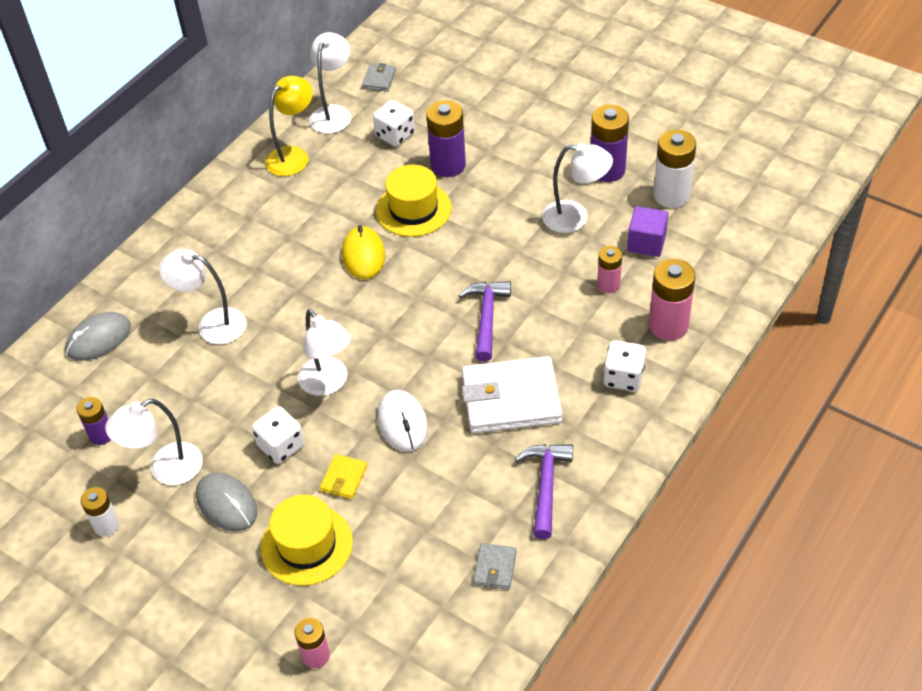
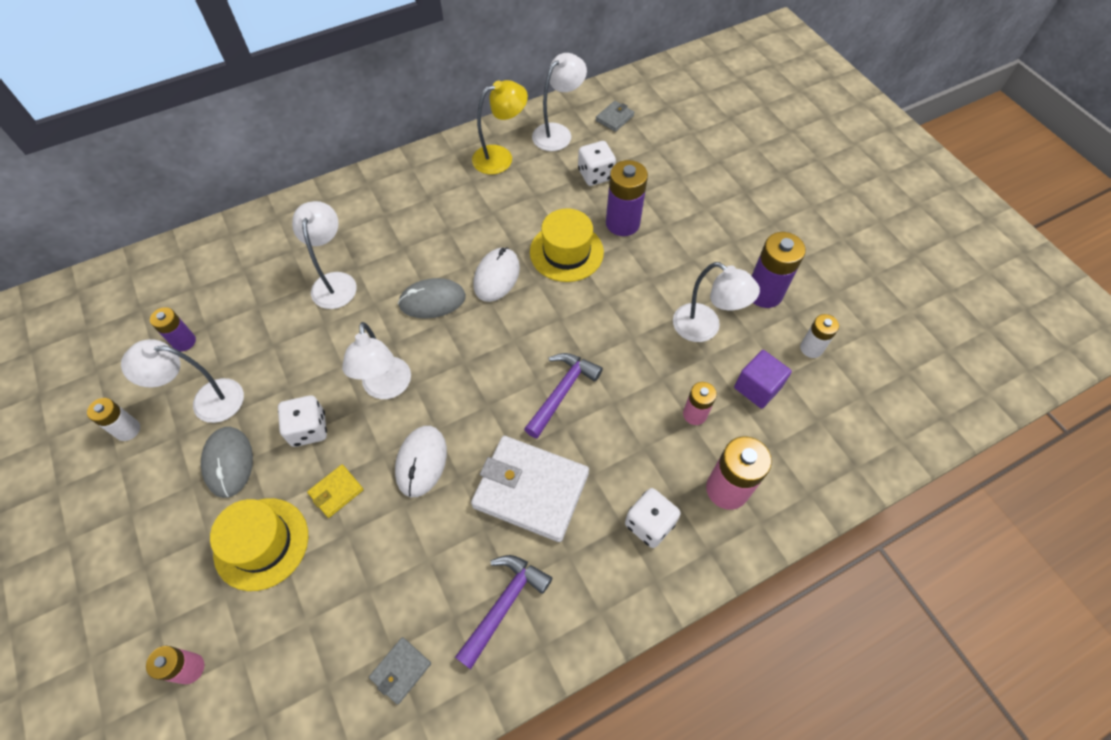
camera: 25 degrees right, 10 degrees up
(98, 339) = (244, 252): grey mouse -> grey mouse (432, 301)
(212, 324) = (335, 282): white lamp -> white lamp turned 45 degrees clockwise
(363, 255) = (496, 276): yellow mouse -> white mouse
(671, 195) = (811, 348): white battery -> white battery, size x0.60

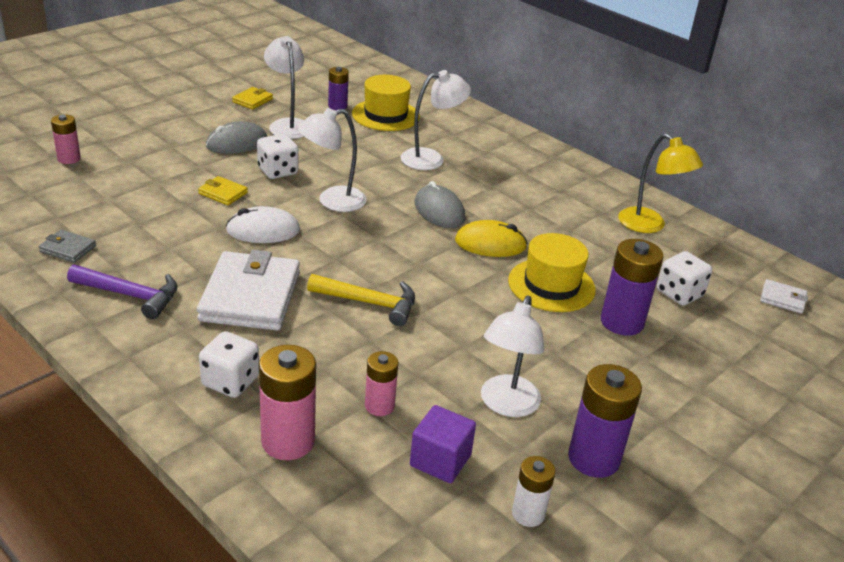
camera: 70 degrees right, 25 degrees down
(128, 430) = (252, 100): white battery -> yellow wallet
(261, 543) = (170, 168): yellow hat -> yellow hat (385, 115)
(496, 276) = (490, 244): white mouse -> yellow mouse
(558, 133) = (719, 259): white lamp -> none
(562, 392) = (369, 303): purple hammer -> yellow hammer
(614, 118) = (782, 299): grey wallet -> white wallet

